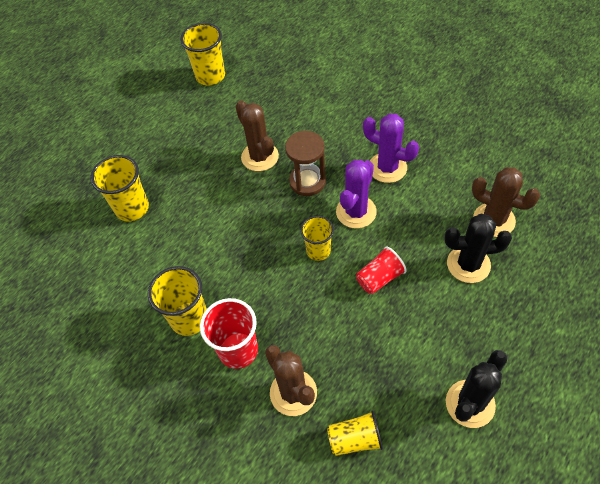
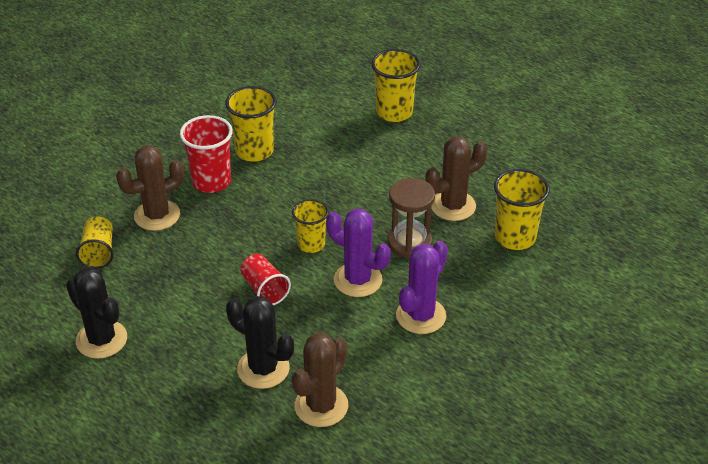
camera: 90 degrees right, 15 degrees down
(210, 76) = (592, 169): yellow cup -> yellow cup (515, 237)
(468, 264) = (263, 369): black cactus -> black cactus turned 60 degrees counterclockwise

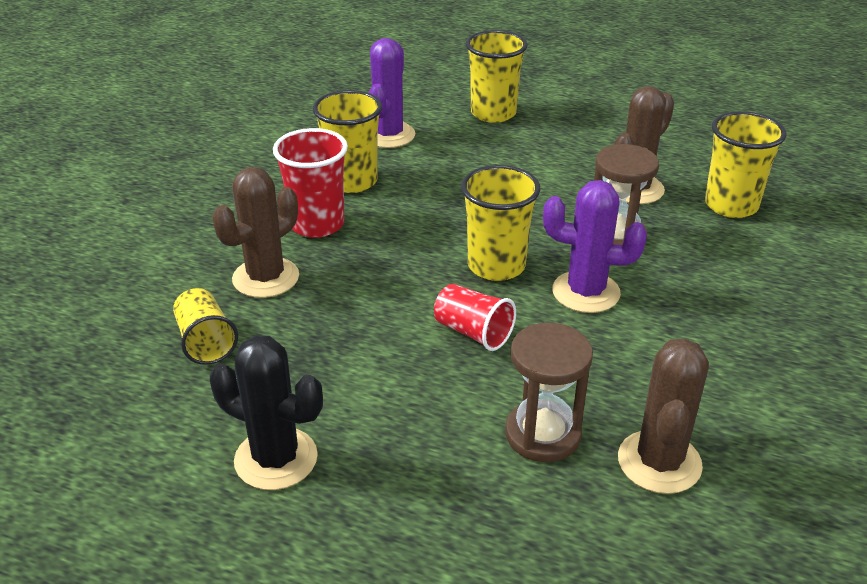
camera: 20 degrees left, 5 degrees down
(263, 369) = (543, 434): black cactus -> brown hourglass
(311, 244) = (496, 266): yellow cup -> yellow cup, size x1.51
(421, 316) = (696, 314): purple cactus -> purple cactus (388, 135)

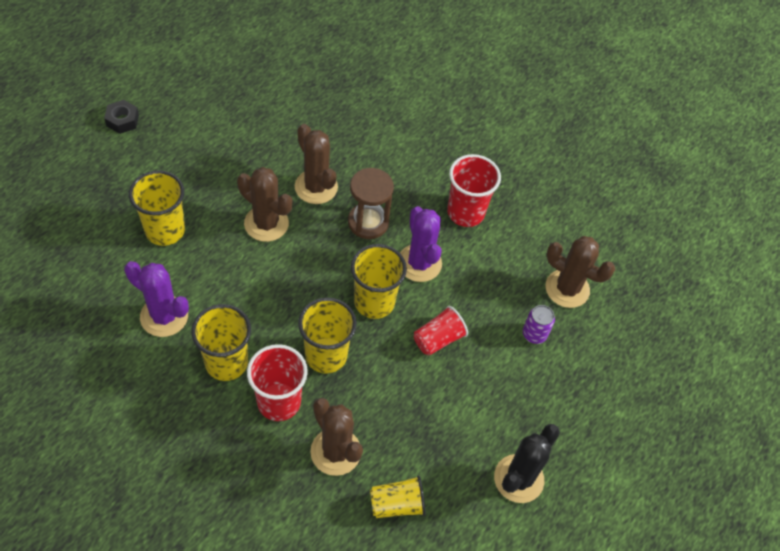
camera: 80 degrees left, 20 degrees up
(543, 434) = (534, 334): brown hourglass -> purple can
(551, 167) = (266, 223): none -> brown cactus
(586, 292) = (419, 263): purple cactus -> purple cactus turned 45 degrees counterclockwise
(608, 64) = (122, 120): none -> black nut
(710, 320) = (465, 212): none -> red cup
(731, 205) = (357, 144): yellow cup -> yellow cup (326, 355)

